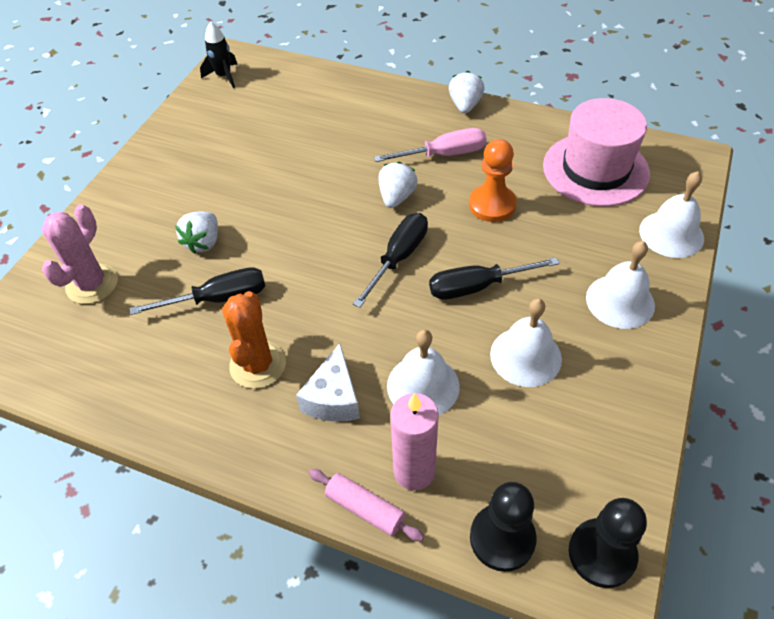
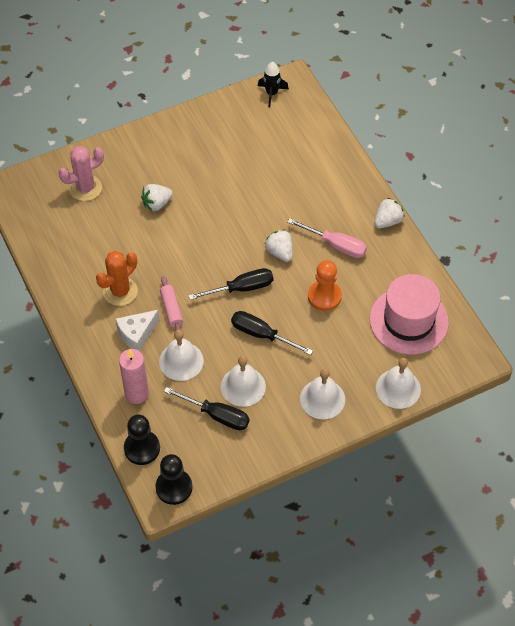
camera: 40 degrees right, 5 degrees up
(218, 298) = (135, 242): black screwdriver -> black screwdriver (217, 415)
(365, 509) = (101, 391): pink rolling pin -> pink rolling pin (171, 309)
(396, 197) = (280, 252): white strawberry -> white strawberry turned 90 degrees counterclockwise

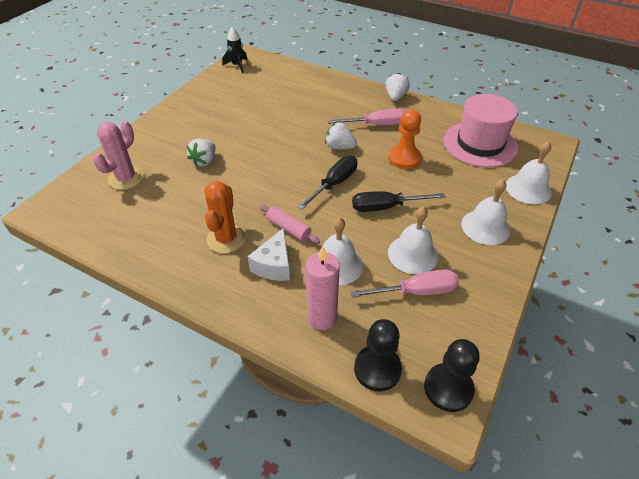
camera: 35 degrees left, 10 degrees down
(217, 415) = (416, 291): black screwdriver -> pink screwdriver

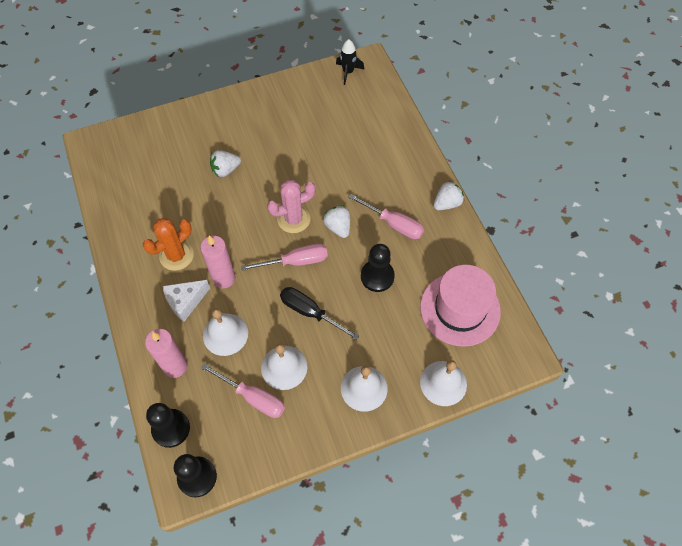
camera: 40 degrees right, 15 degrees up
(126, 178) = (160, 150): pink cactus -> pink cactus (293, 219)
(289, 228) = (224, 278): pink rolling pin -> pink candle
(334, 184) = (296, 261): black screwdriver -> pink screwdriver
(404, 158) = (377, 276): orange pawn -> black pawn

